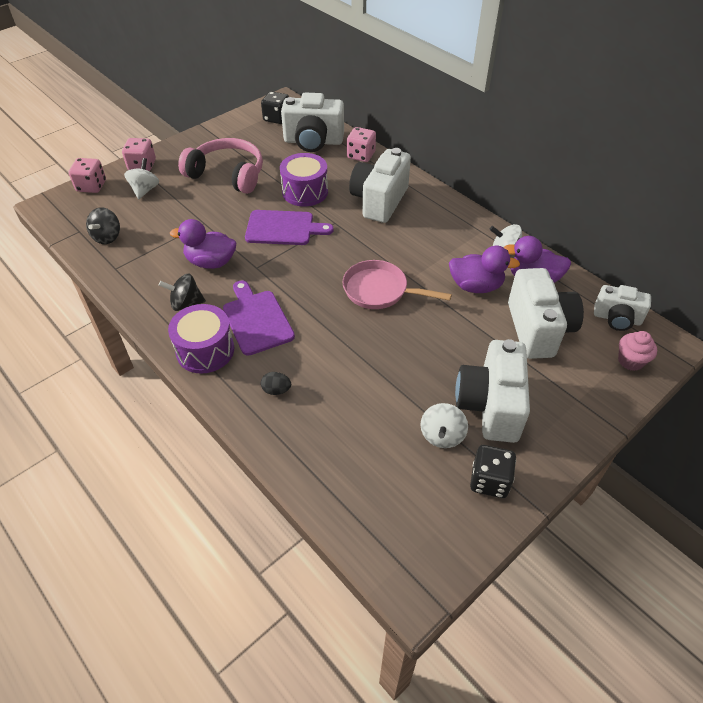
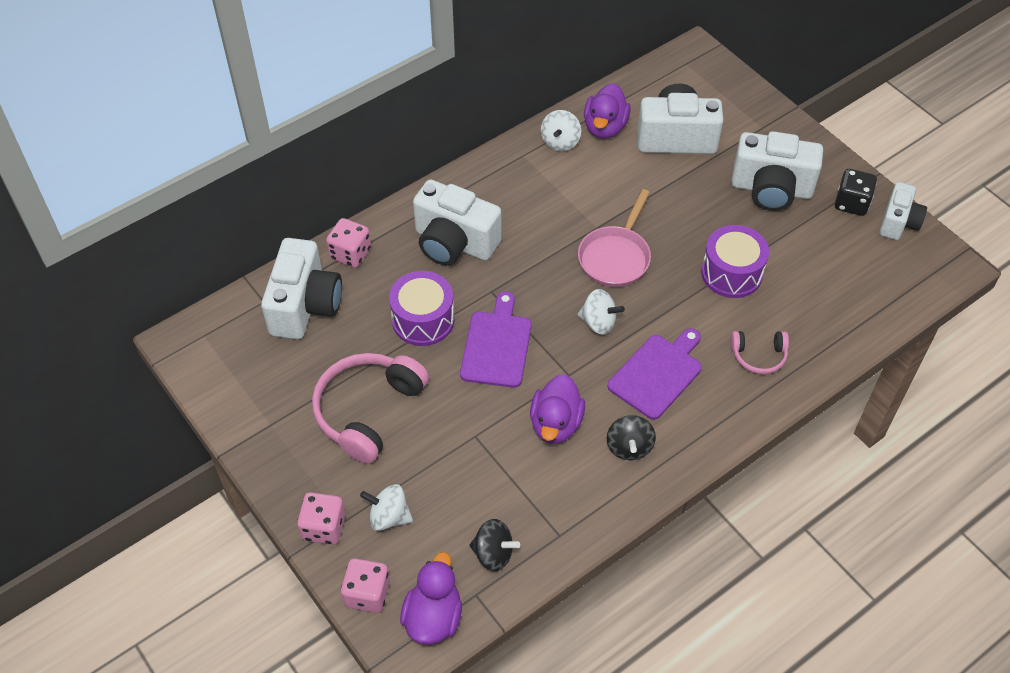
camera: 85 degrees left, 5 degrees up
(205, 350) = (704, 423): purple drum -> purple drum (731, 273)
(256, 319) = (657, 374): purple cutting board -> purple cutting board turned 150 degrees clockwise
(276, 390) = (758, 356): black egg -> pink headphones
(277, 118) = (230, 349): black dice -> none
(442, 435) = (807, 229): white spinning top -> white spinning top (598, 322)
(476, 286) = (612, 174): purple duck -> purple duck (433, 617)
(617, 318) = (663, 78): white camera -> white camera (898, 222)
(630, 361) = (716, 82): pink cupcake -> none

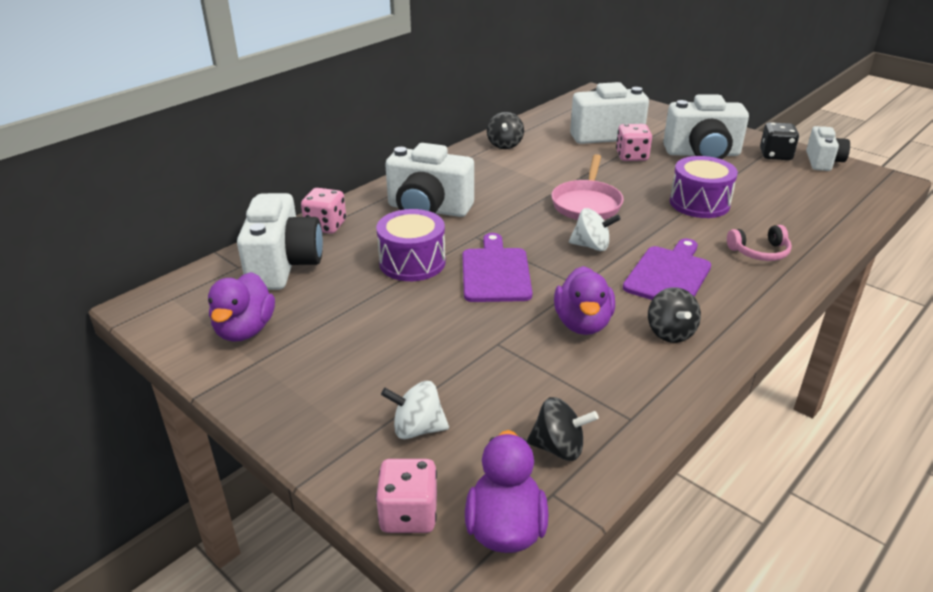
camera: 10 degrees left, 20 degrees down
(324, 527) = (336, 450): pink dice -> pink dice (631, 156)
(368, 411) = (369, 337): pink headphones -> none
(560, 142) = (505, 145): white spinning top -> black spinning top
(605, 127) = (540, 134): purple duck -> purple duck (245, 330)

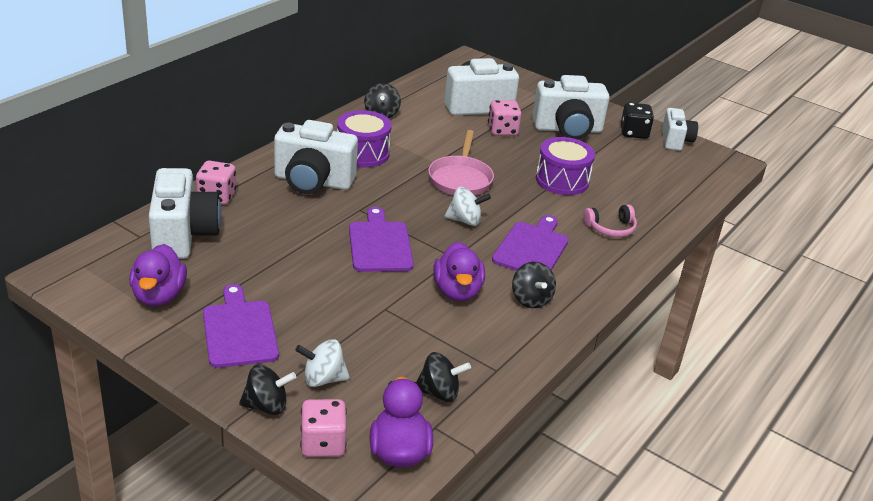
camera: 10 degrees left, 0 degrees up
(327, 369) = (239, 331): none -> purple cutting board
(346, 462) = (267, 406): none -> black spinning top
(412, 262) = (303, 234): purple drum -> purple drum (362, 153)

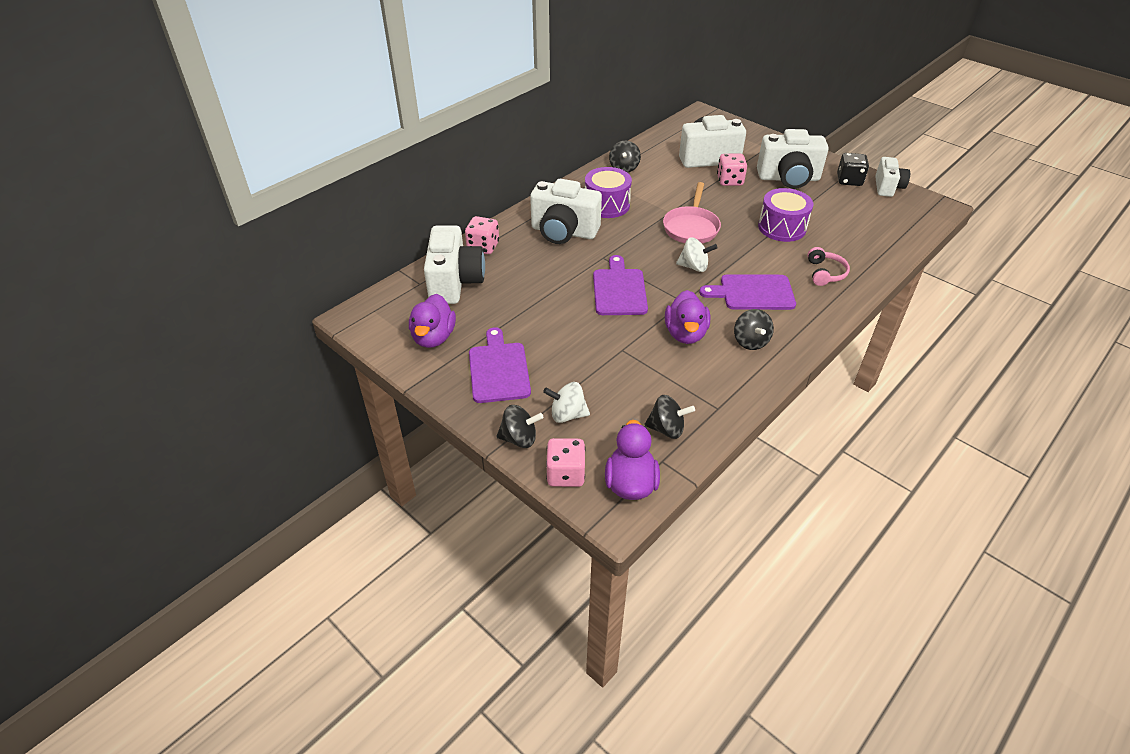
camera: 10 degrees right, 10 degrees up
(532, 248) = (753, 293): purple cutting board -> purple cutting board turned 120 degrees counterclockwise
(610, 228) = (825, 273): pink headphones -> pink headphones turned 75 degrees counterclockwise

